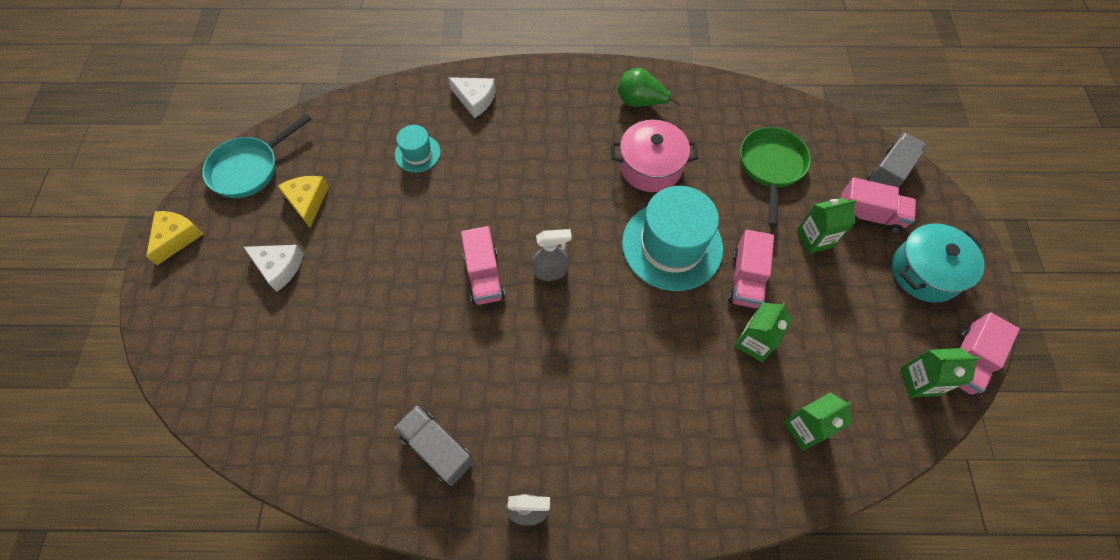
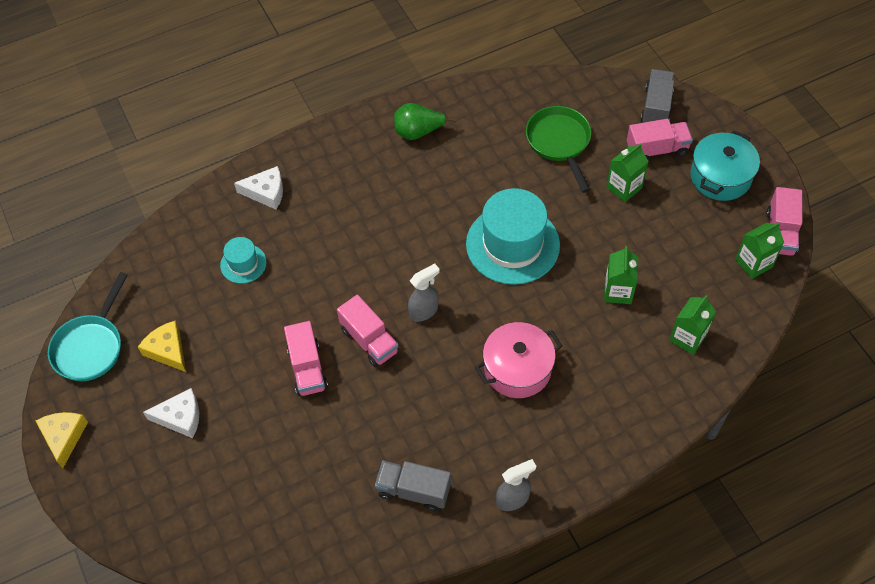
camera: 25 degrees left, 5 degrees down
(650, 166) = (458, 185): pink pot -> pink pot (517, 369)
(746, 279) = (586, 245): pink truck -> pink truck (307, 368)

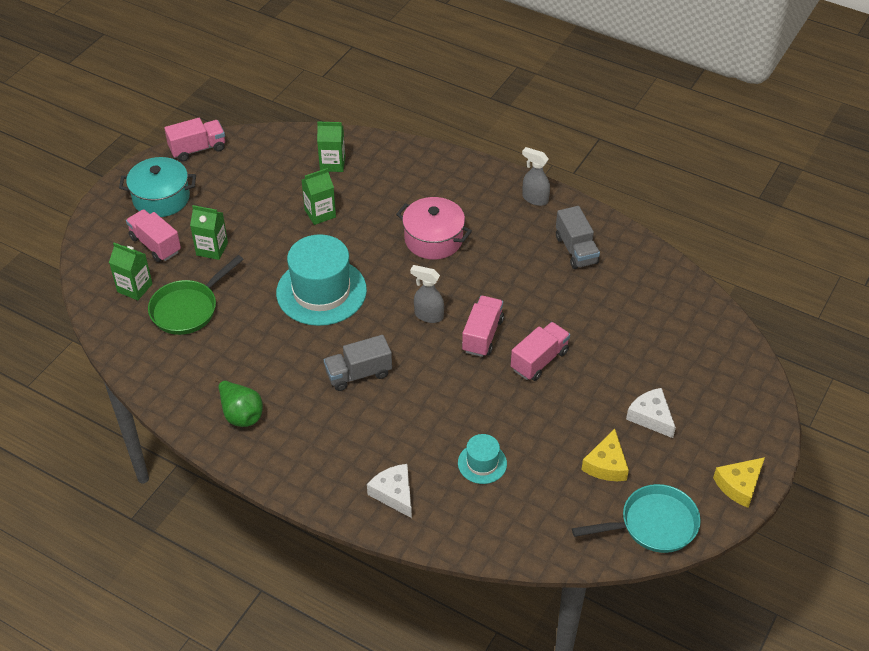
camera: 125 degrees left, 10 degrees down
(656, 107) = (104, 263): grey truck -> grey truck (358, 374)
(753, 263) = (238, 153): green carton -> green carton (135, 288)

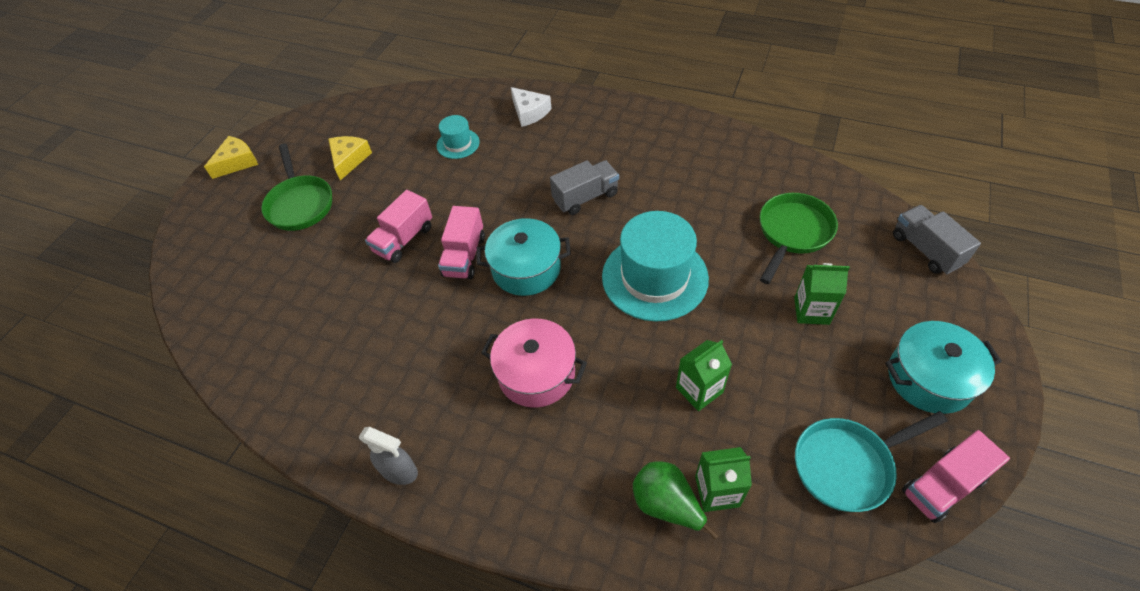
camera: 175 degrees right, 5 degrees up
(135, 288) = (868, 246): green carton -> none
(155, 245) = (884, 305): pink truck -> none
(241, 414) = (683, 146): green pear -> green pear (666, 504)
(428, 315) = (526, 269): grey spray bottle -> turquoise pot
(576, 250) = (349, 388): grey truck -> grey truck (926, 250)
(651, 417) = (300, 204): white cheese -> green pan
(653, 524) = (318, 125): turquoise pan -> turquoise pan (847, 465)

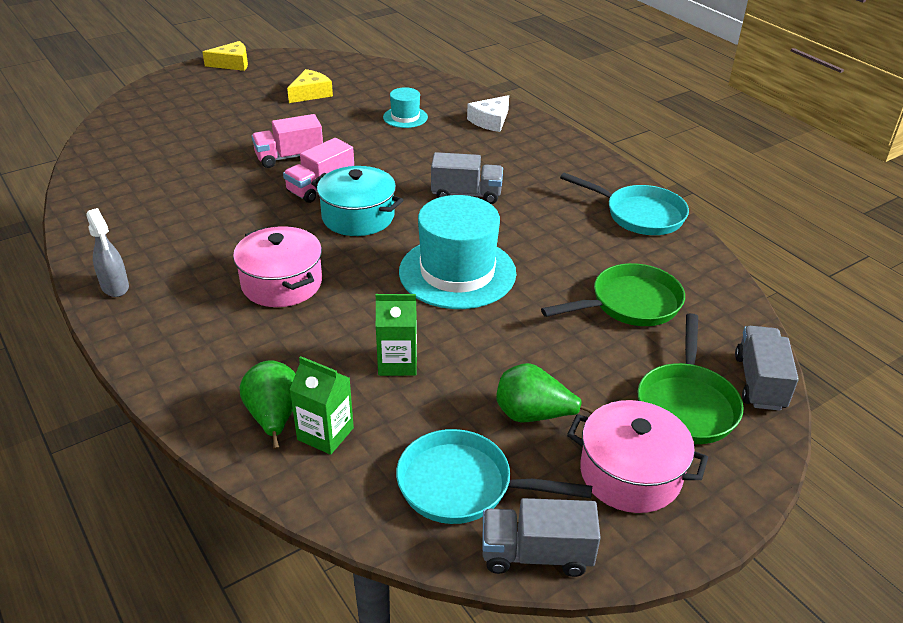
camera: 30 degrees right, 15 degrees down
(300, 204) = (244, 105): green pan -> green pan (686, 404)
(529, 112) = (490, 121): white cheese -> white cheese turned 45 degrees clockwise
(722, 147) = (639, 215): none -> turquoise pan
(811, 311) = (574, 365): green carton -> none
(830, 372) = (533, 415): none -> green pear
(929, 378) = (630, 474): turquoise pot -> pink pot
(942, 485) = (536, 554): pink truck -> grey truck

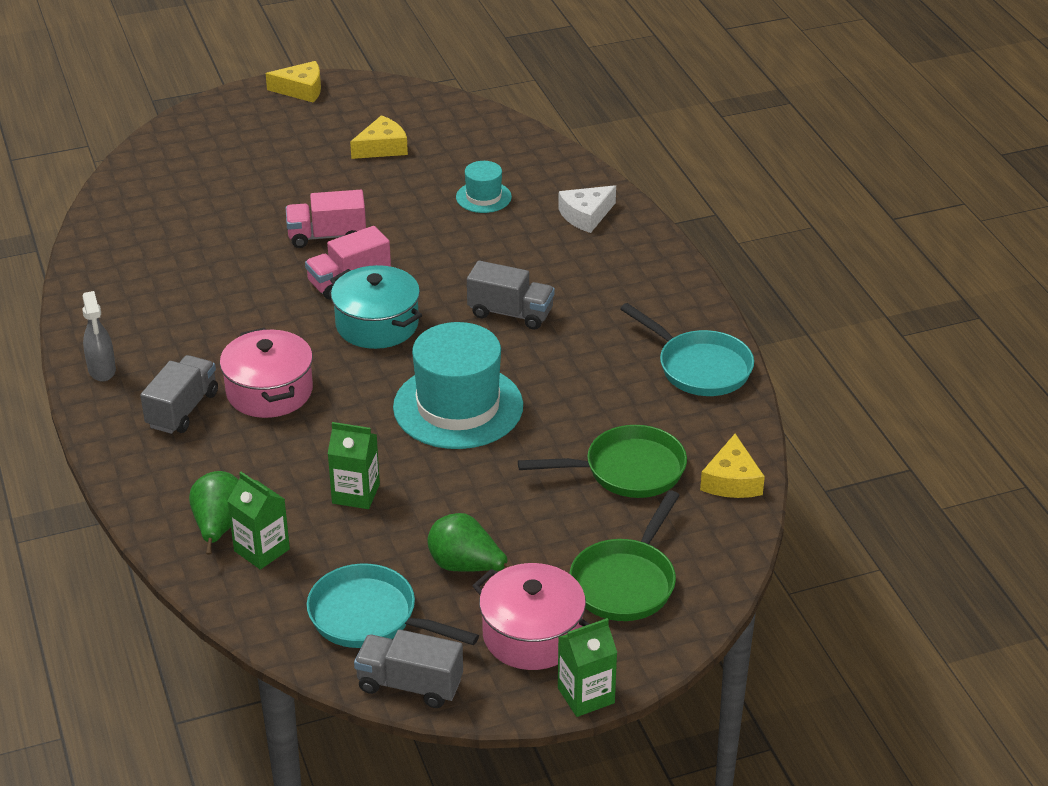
camera: 15 degrees right, 0 degrees up
(717, 529) = (586, 695): none -> green carton
(721, 299) = (732, 480): none -> yellow cheese
(759, 382) = (715, 574): grey truck -> grey truck (182, 410)

